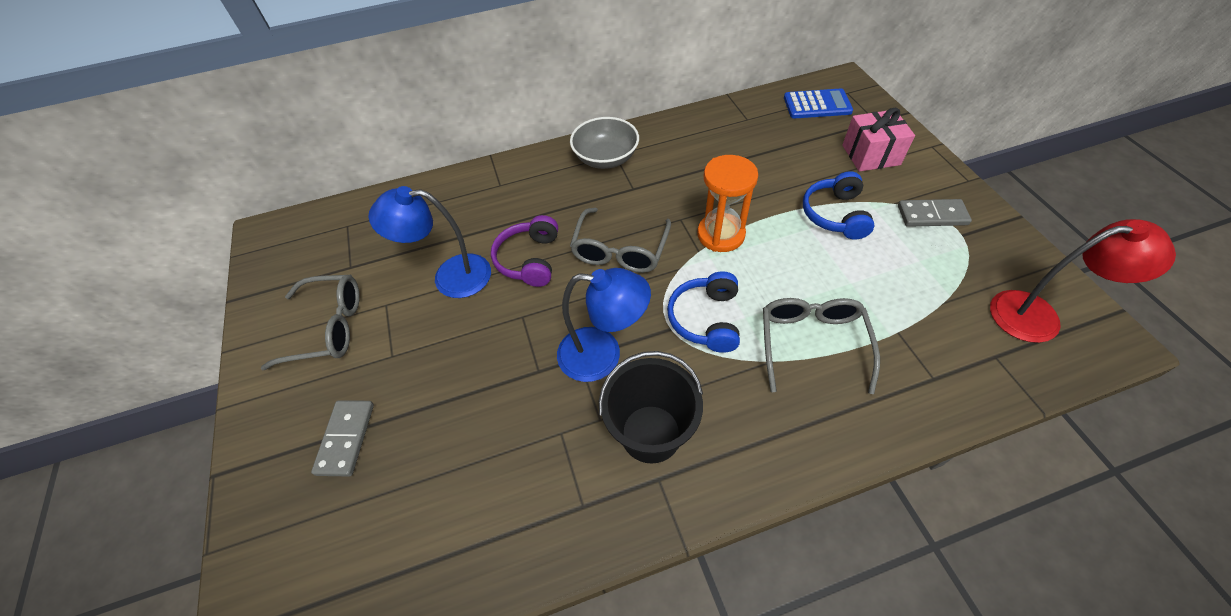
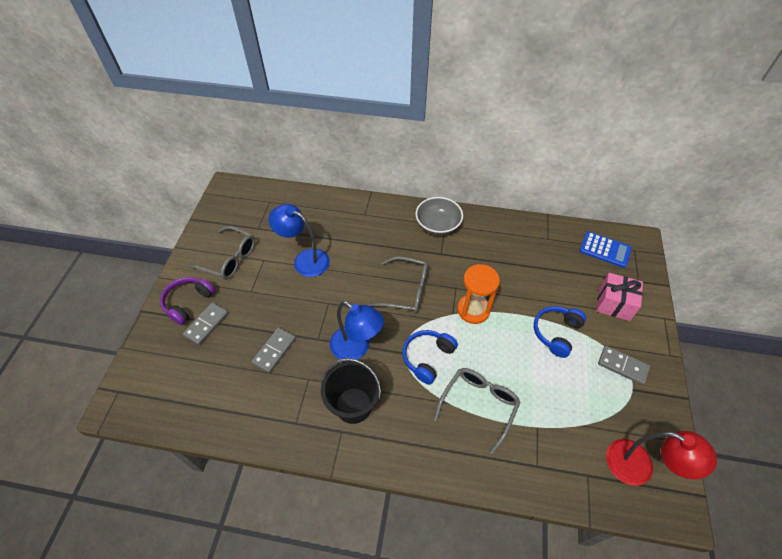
camera: 25 degrees right, 0 degrees up
(483, 420) = (274, 351): none -> grey domino
(529, 259) = (352, 270): purple headphones -> purple headphones (188, 302)
(620, 250) = (406, 290): grey glasses -> grey glasses turned 120 degrees counterclockwise

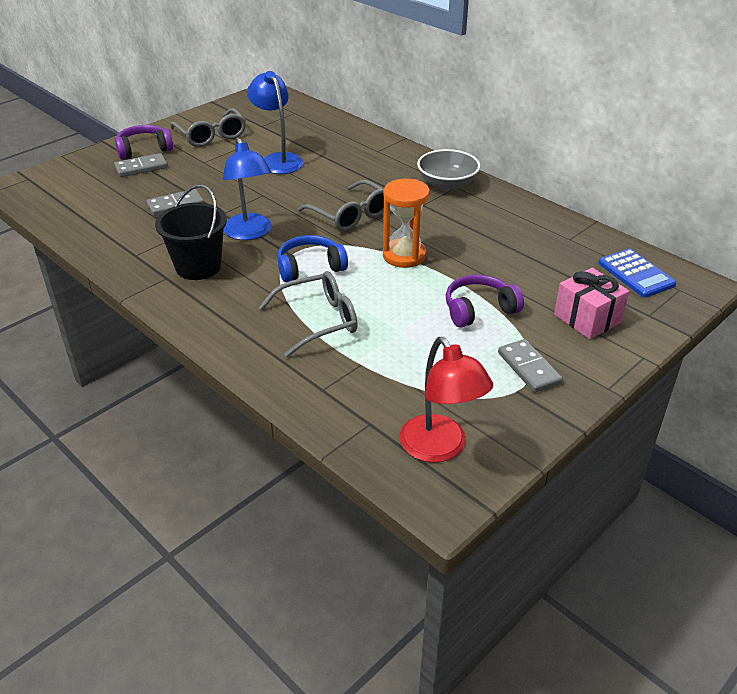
camera: 35 degrees right, 15 degrees down
(556, 333) = (479, 309): blue headphones -> purple headphones

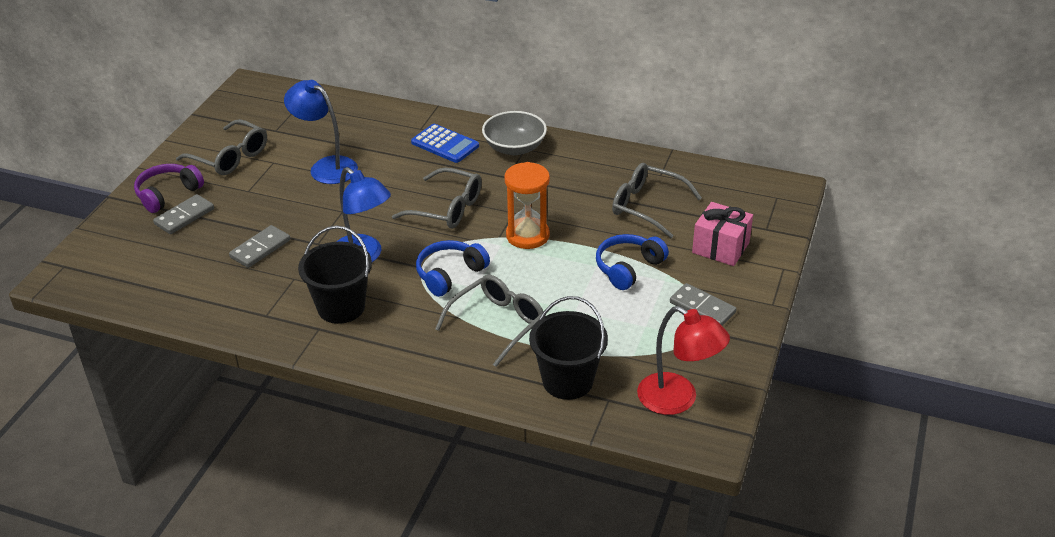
camera: 25 degrees left, 0 degrees up
(343, 392) = (567, 381): none -> black bucket
(479, 309) = (628, 268): purple headphones -> blue headphones
(536, 262) = (647, 206): none -> grey glasses
(636, 274) = (734, 193): blue calculator -> blue calculator (445, 144)

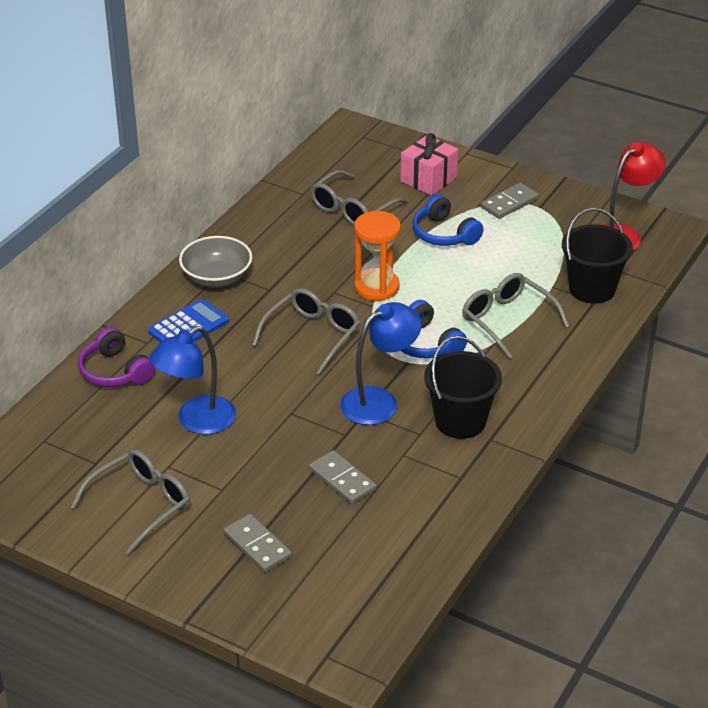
camera: 80 degrees left, 0 degrees up
(167, 194) = (202, 562): purple headphones -> purple headphones (115, 371)

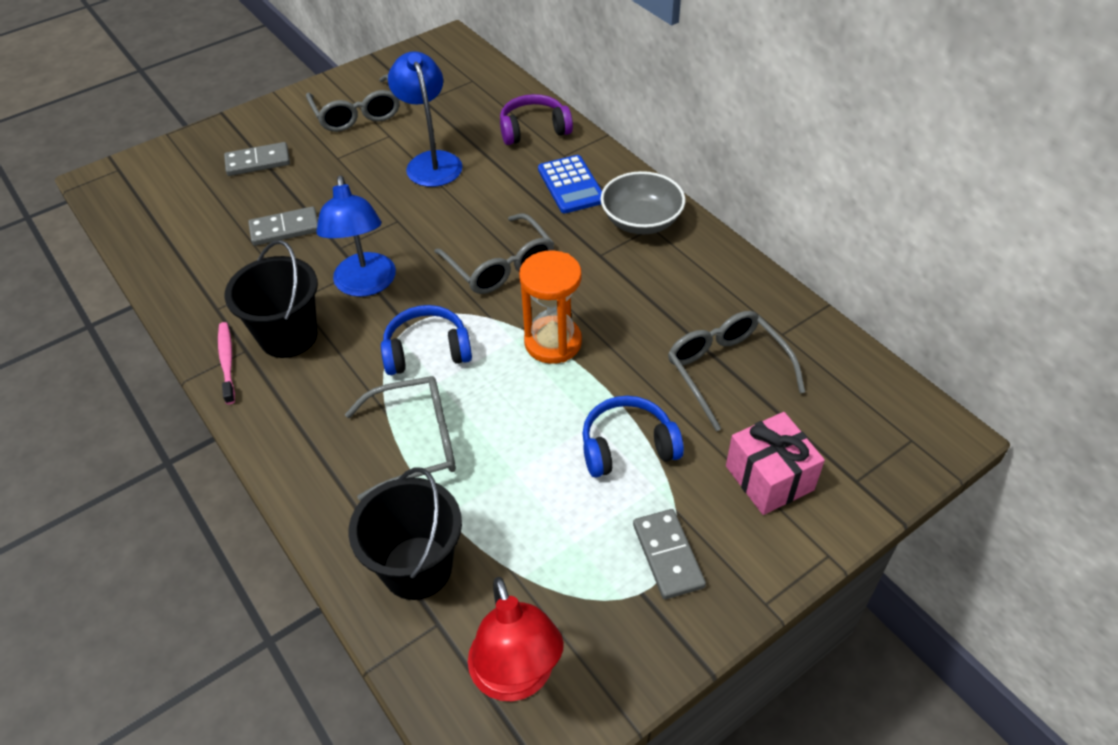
camera: 115 degrees right, 10 degrees up
(508, 443) = (227, 362): none -> pink toothbrush

